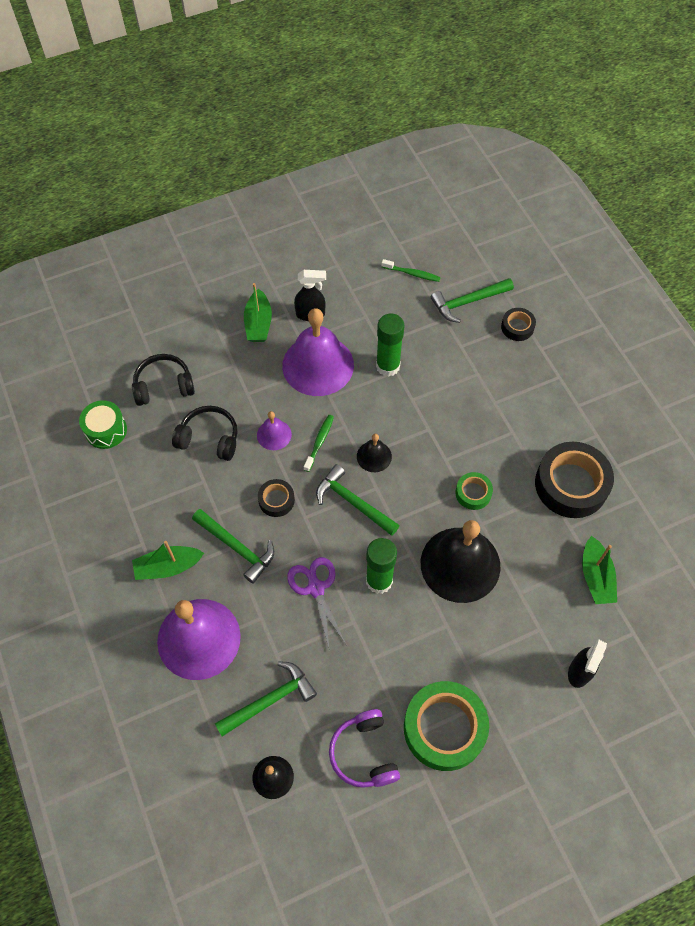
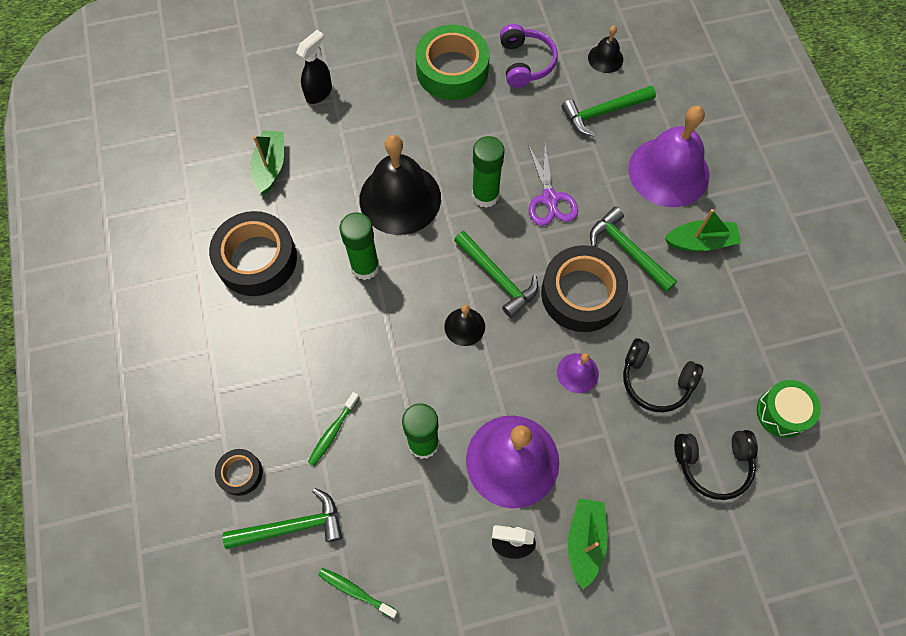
camera: 170 degrees left, 5 degrees up
(276, 500) = (581, 294): black tape -> black tape, size x2.03
(319, 442) = (524, 354): green toothbrush -> green toothbrush (333, 432)
(473, 493) = (365, 267): green tape -> green glue stick

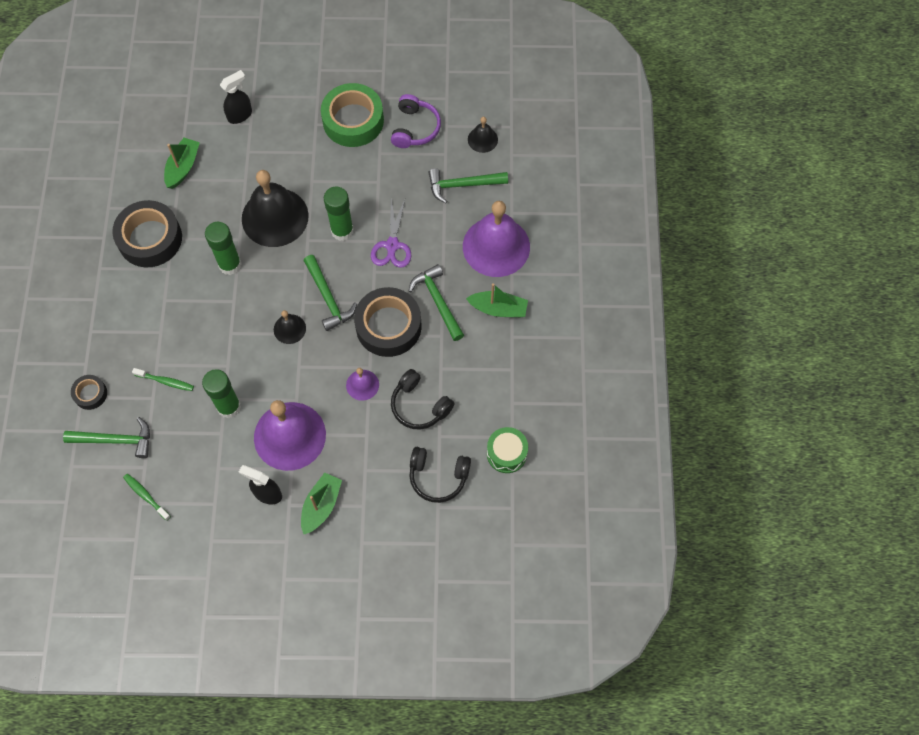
camera: 15 degrees right, 0 degrees up
(333, 432) = (165, 381): green toothbrush -> green toothbrush turned 120 degrees counterclockwise

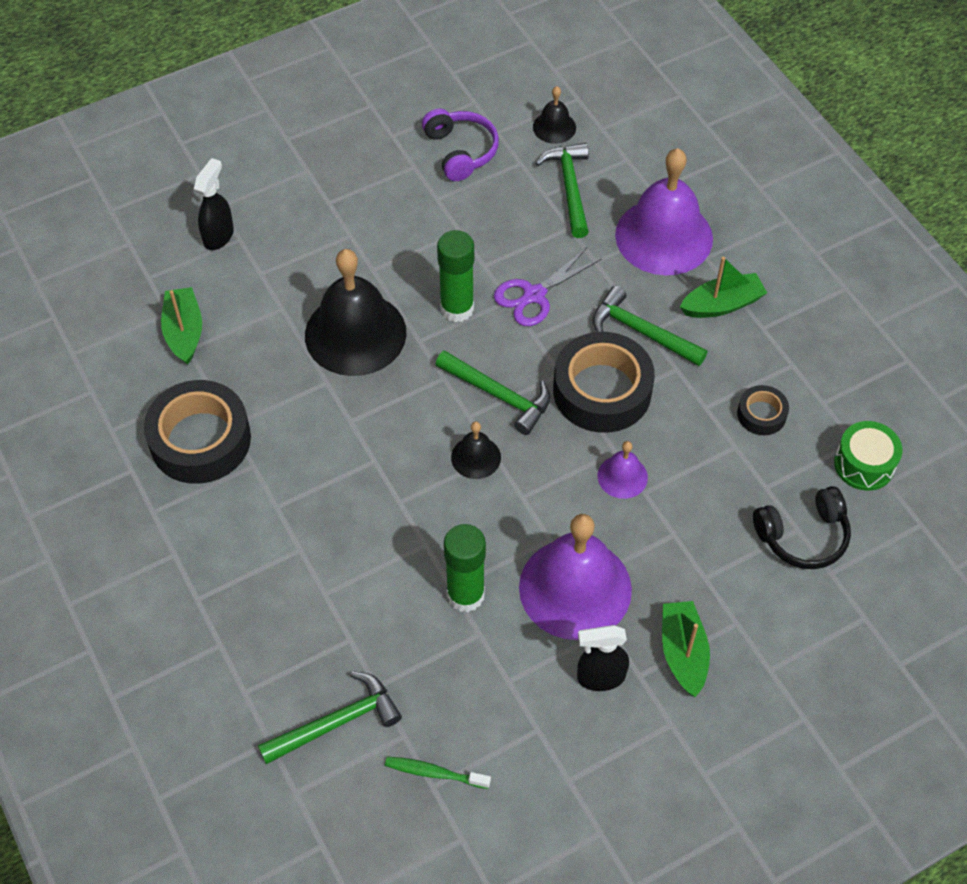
camera: 30 degrees left, 10 degrees down
(90, 394) = (256, 680): black tape -> black tape (761, 414)
(165, 381) = (353, 608): green toothbrush -> none
(230, 264) = (336, 419): green glue stick -> none
(353, 120) = (375, 177): green tape -> none
(392, 245) = (534, 295): purple scissors -> purple scissors turned 75 degrees clockwise
(419, 405) = (713, 464): black headphones -> none
(462, 185) = (569, 188): green hammer -> green hammer turned 120 degrees clockwise

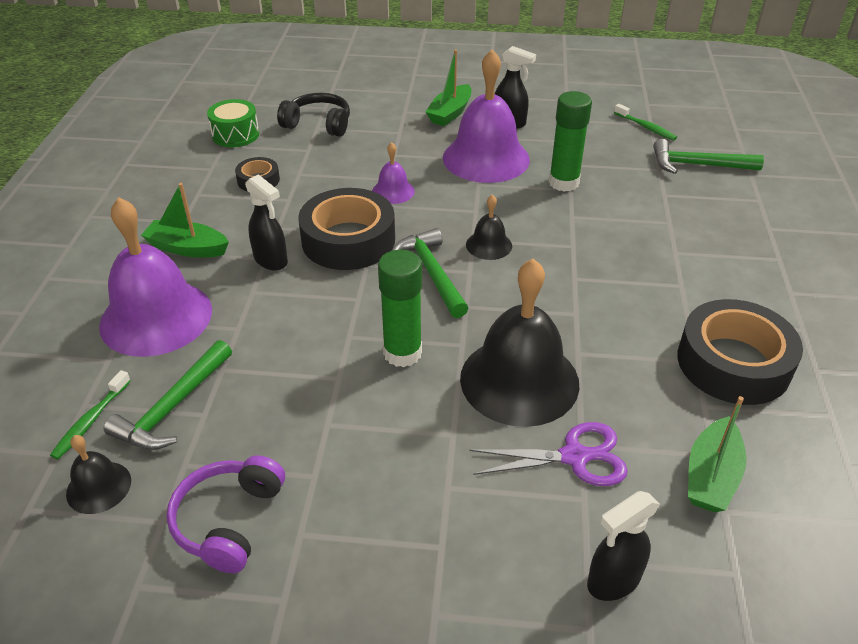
camera: 145 degrees left, 15 degrees down
(534, 295) = (322, 328): purple scissors -> purple scissors (574, 457)
(609, 153) = (90, 421): none -> green toothbrush
(641, 332) = (271, 260): green hammer -> black spray bottle

